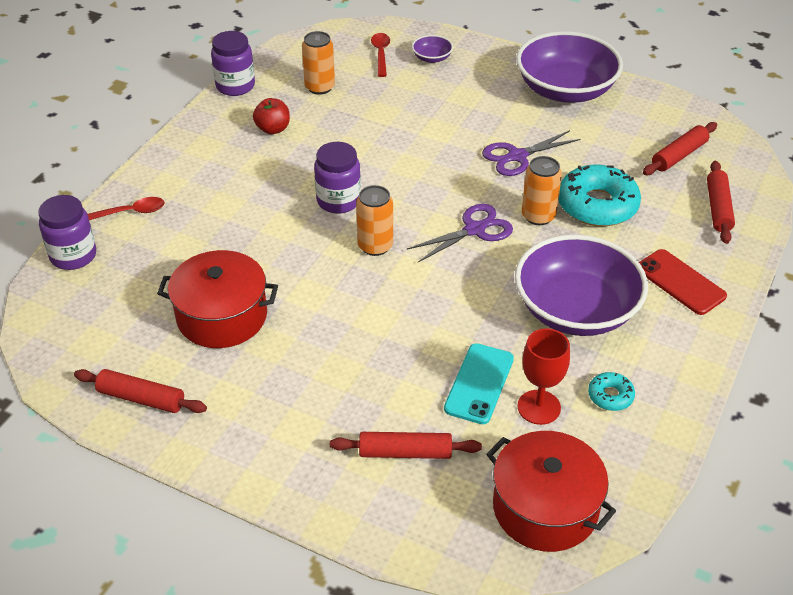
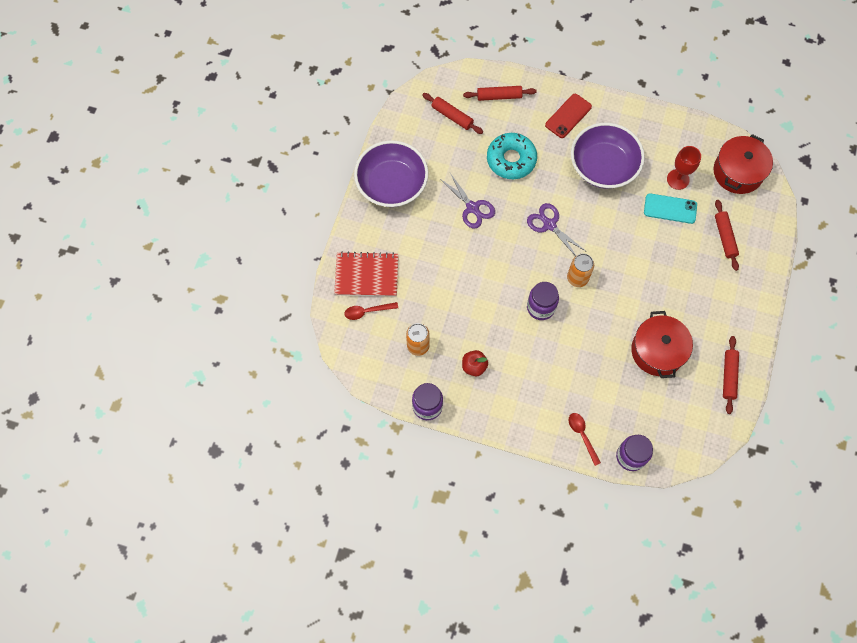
camera: 100 degrees left, 25 degrees up
(432, 58) = (366, 275): purple bowl -> red notebook
(538, 216) = (528, 191): orange can -> none
(610, 396) = (661, 147): turquoise donut -> none

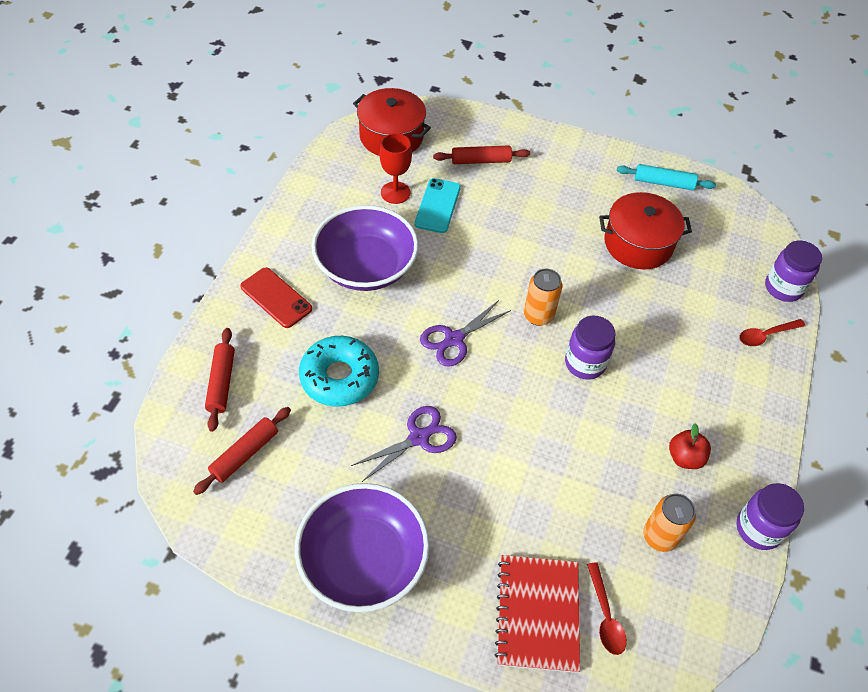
camera: 90 degrees left, 15 degrees down
(729, 376) = (663, 183): red rolling pin -> turquoise rolling pin

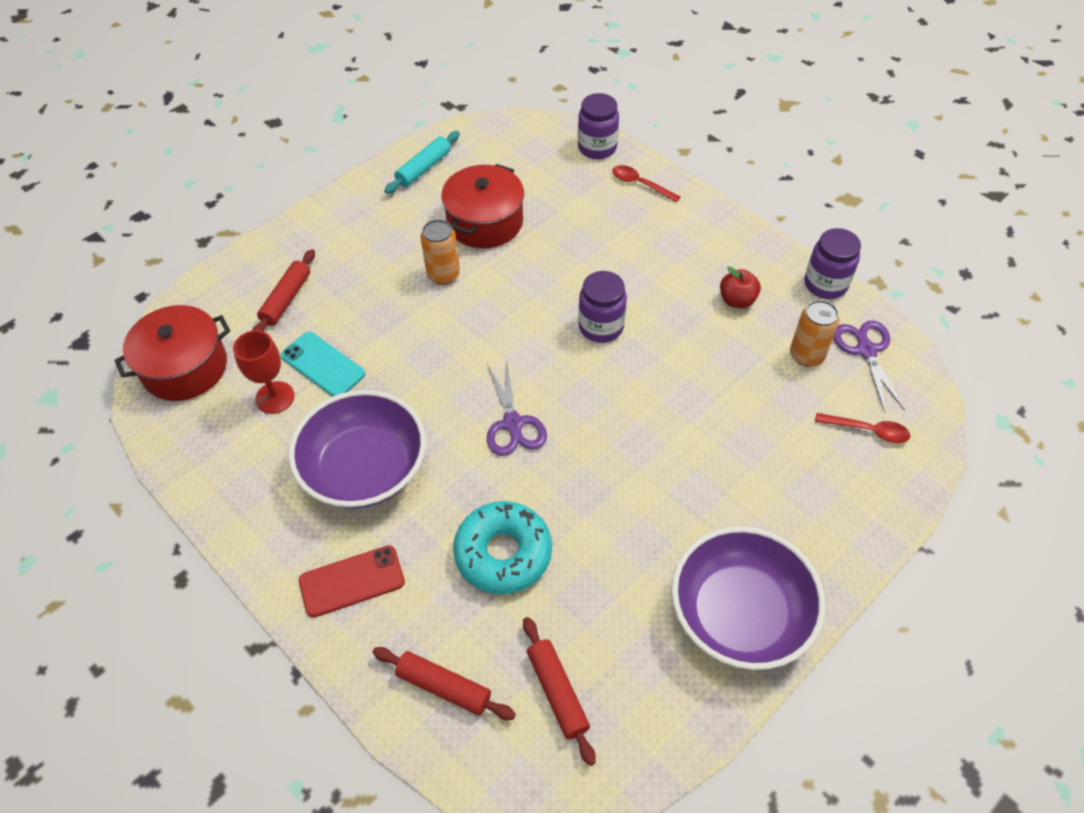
camera: 60 degrees left, 0 degrees up
(419, 438) = (618, 505): purple scissors -> purple scissors (866, 351)
(537, 613) = (848, 482): red notebook -> none
(538, 315) = (524, 339): orange can -> orange can (443, 274)
(766, 335) = (640, 184): red spoon -> red spoon turned 120 degrees clockwise

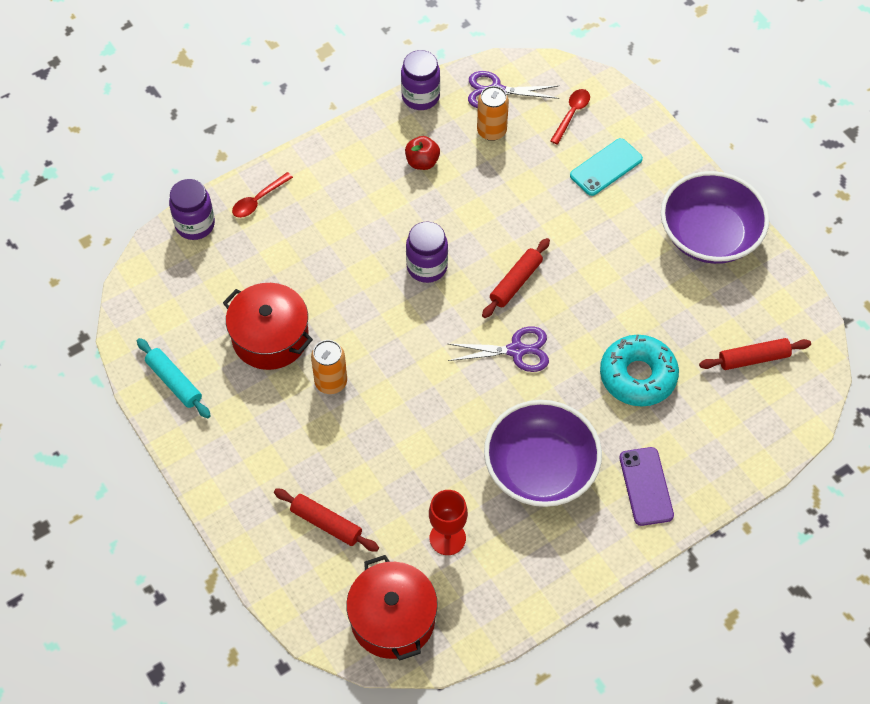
camera: 80 degrees left, 5 degrees up
(323, 365) = (418, 495): turquoise phone -> turquoise phone (606, 167)
(352, 581) = (646, 486): red phone -> purple phone
(444, 687) = (741, 430): red rolling pin -> red rolling pin (515, 282)

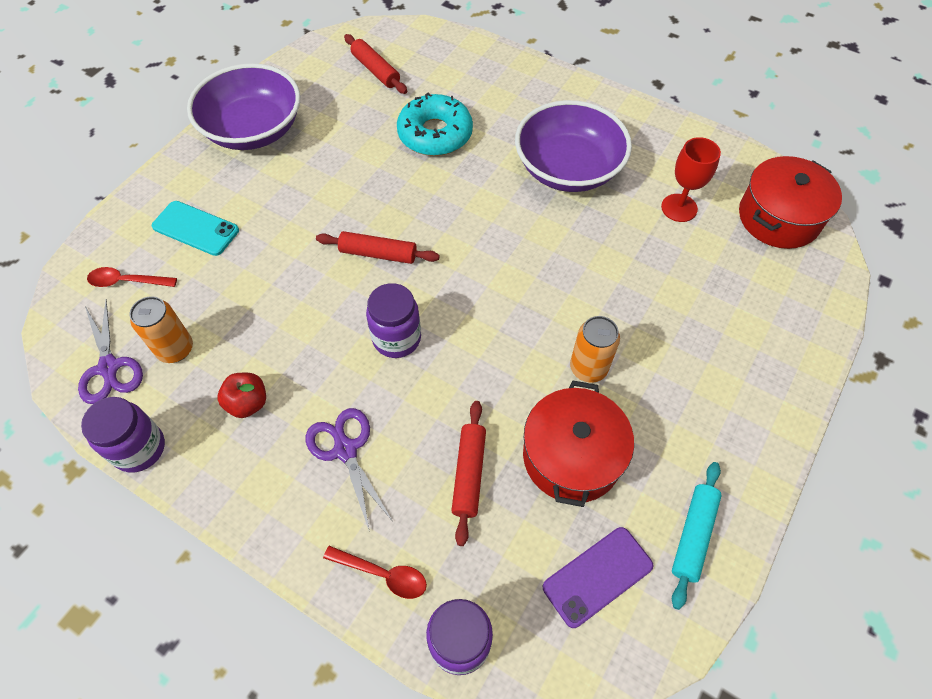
camera: 115 degrees left, 0 degrees up
(326, 523) = (737, 303): red rolling pin -> red rolling pin (469, 474)
(516, 350) = (458, 226): purple scissors -> purple scissors (345, 450)
(646, 486) = (538, 100): purple phone -> purple phone (597, 576)

